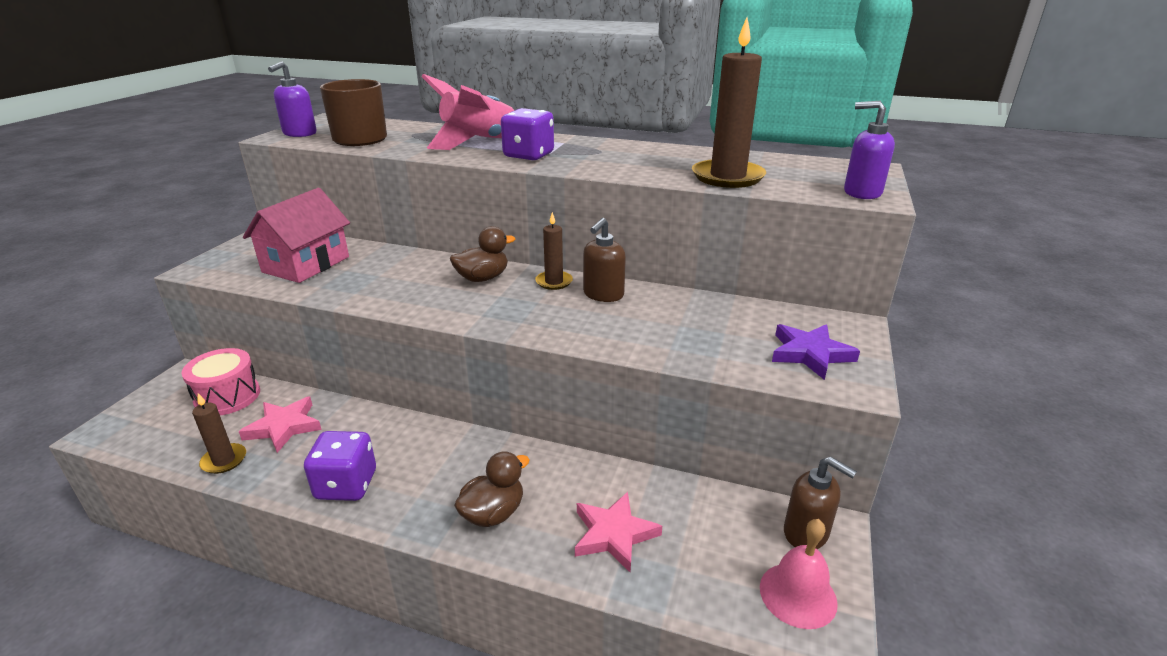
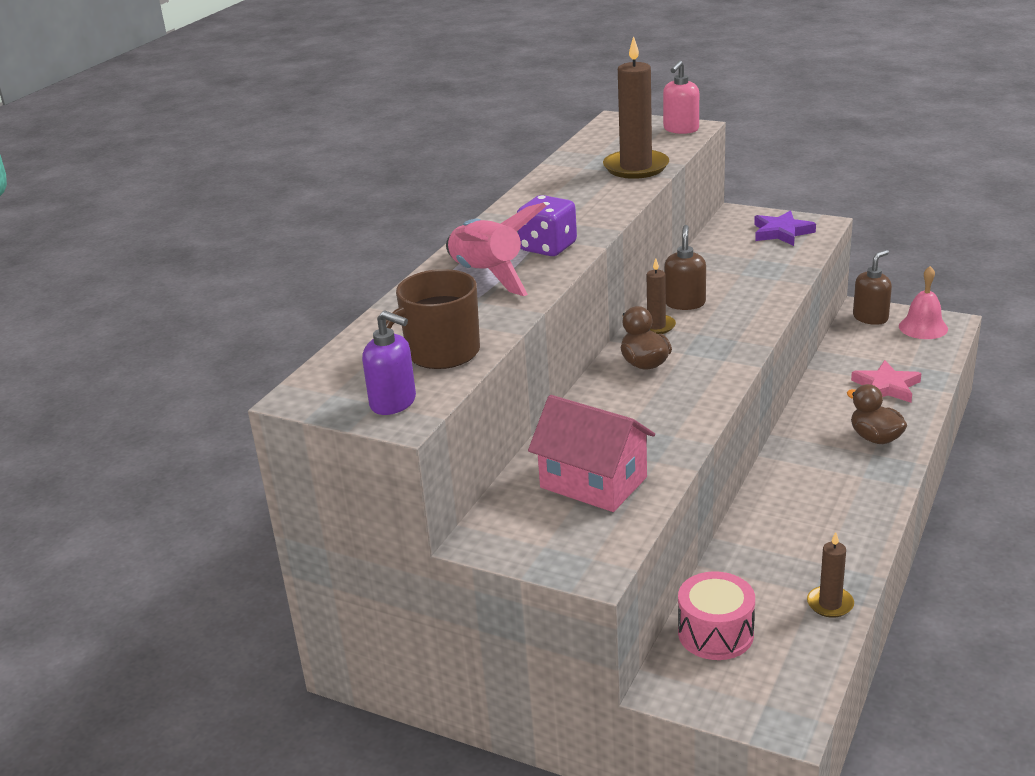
camera: 80 degrees left, 0 degrees up
(284, 427) = (771, 574): pink star -> none
(346, 485) = (854, 517): purple dice -> none
(603, 295) = (685, 303): brown soap dispenser -> brown soap dispenser turned 120 degrees counterclockwise
(861, 193) = (681, 129): purple soap dispenser -> pink soap dispenser

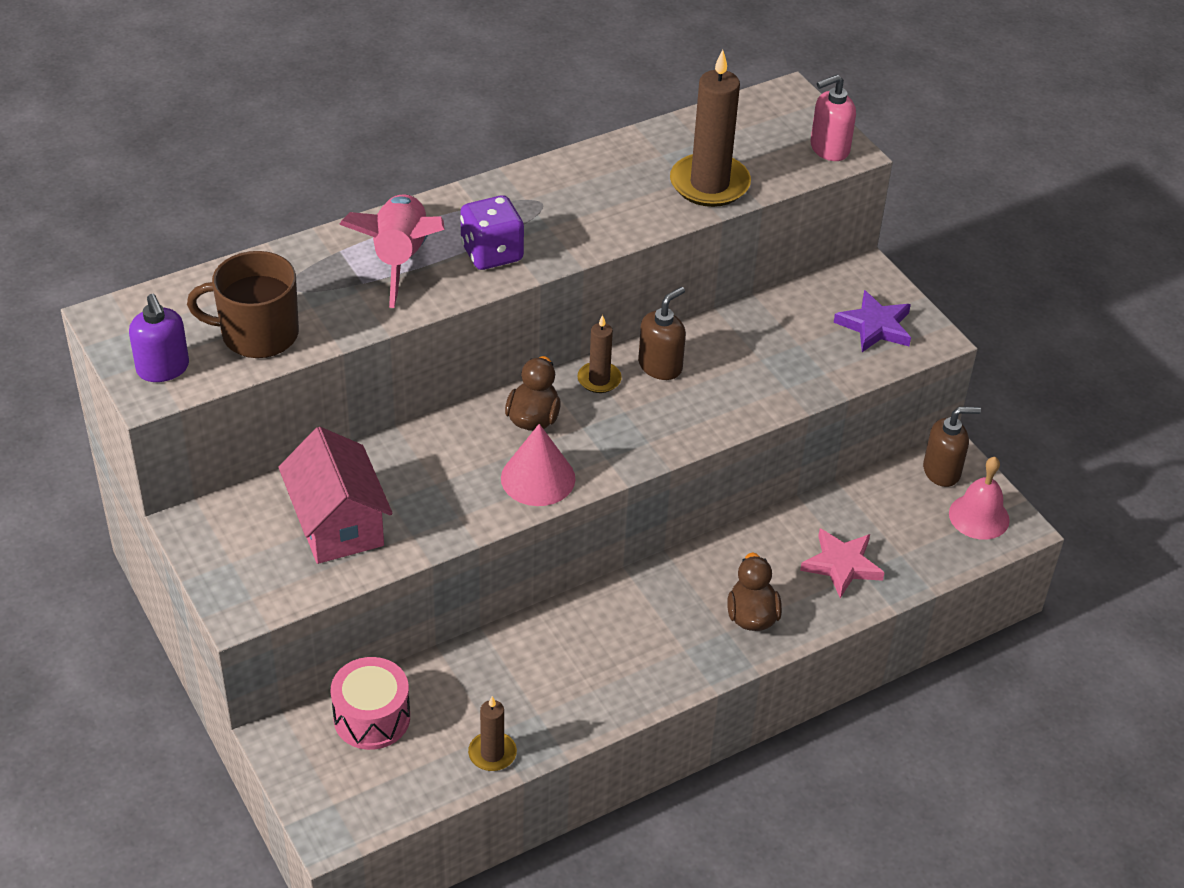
camera: 30 degrees right, 15 degrees up
(696, 390) = (538, 478): none -> pink cone

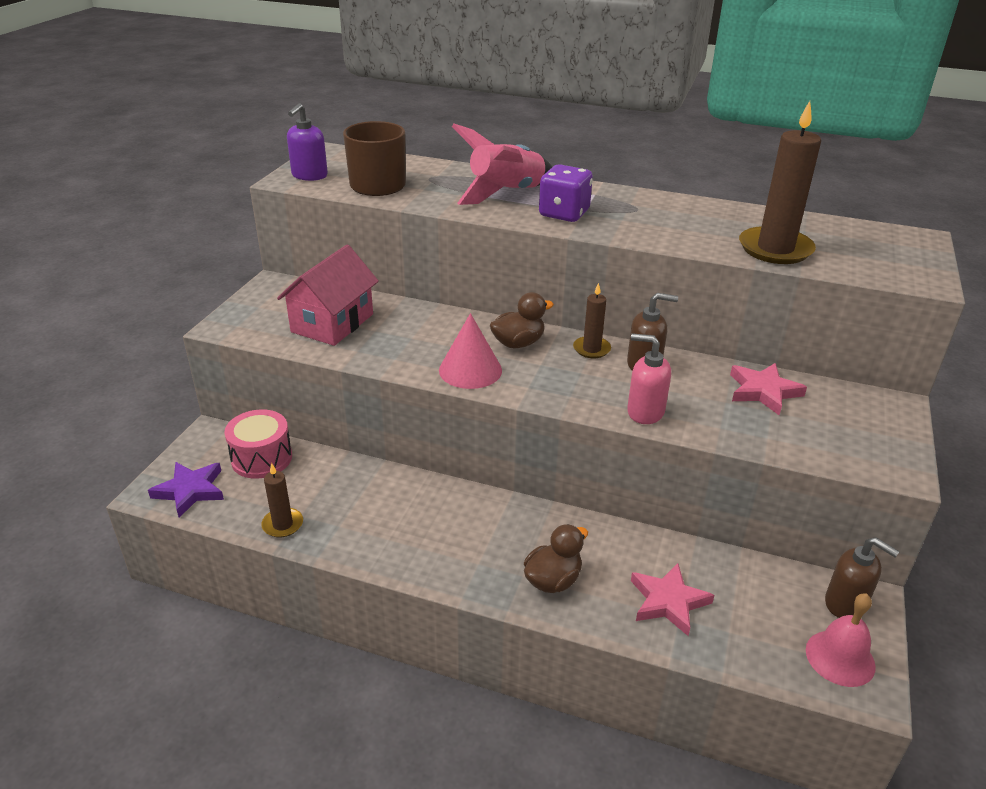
camera: 50 degrees right, 10 degrees down
(773, 328) = (763, 391): none -> pink star
(829, 149) = (911, 273): pink soap dispenser -> pink soap dispenser (645, 412)
(875, 326) = (855, 436): purple star -> purple star (190, 490)

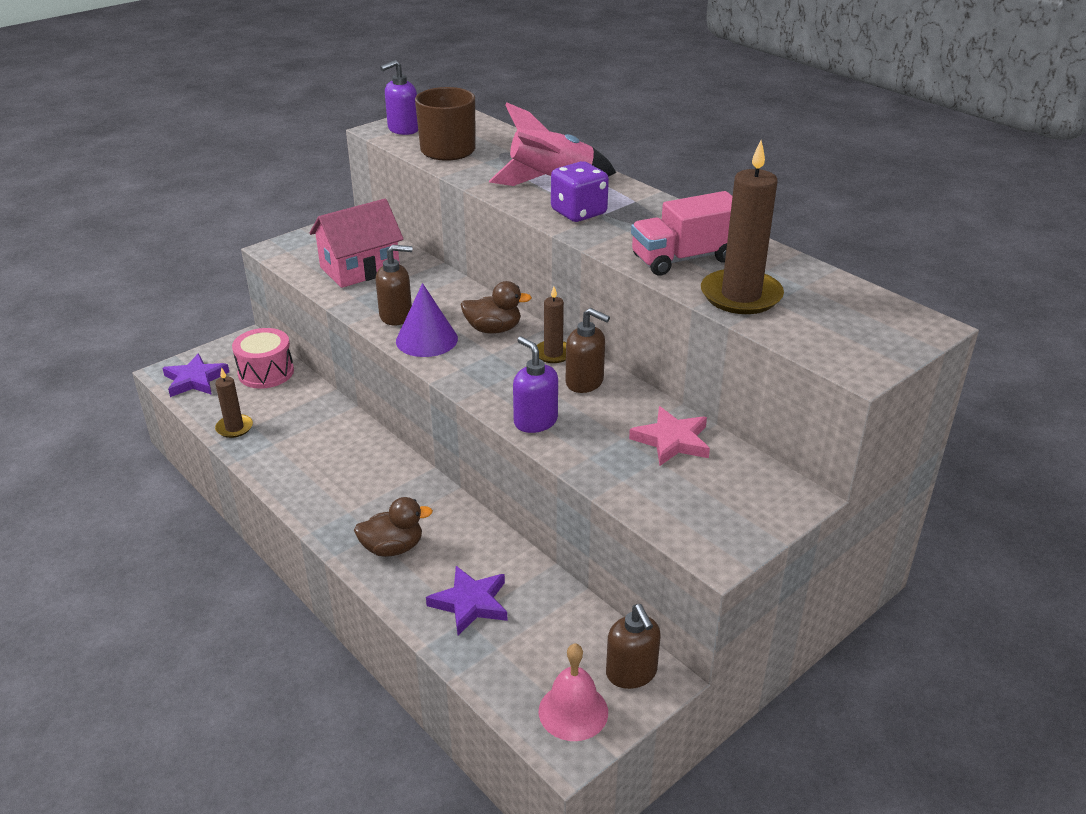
camera: 30 degrees right, 0 degrees up
(417, 357) = (396, 316): none -> brown soap dispenser
(470, 370) = (426, 339): pink cone -> purple cone
(645, 412) = (535, 421): pink soap dispenser -> purple soap dispenser
(668, 601) = (470, 603): pink star -> purple star
(696, 231) = (685, 258): none -> pink truck

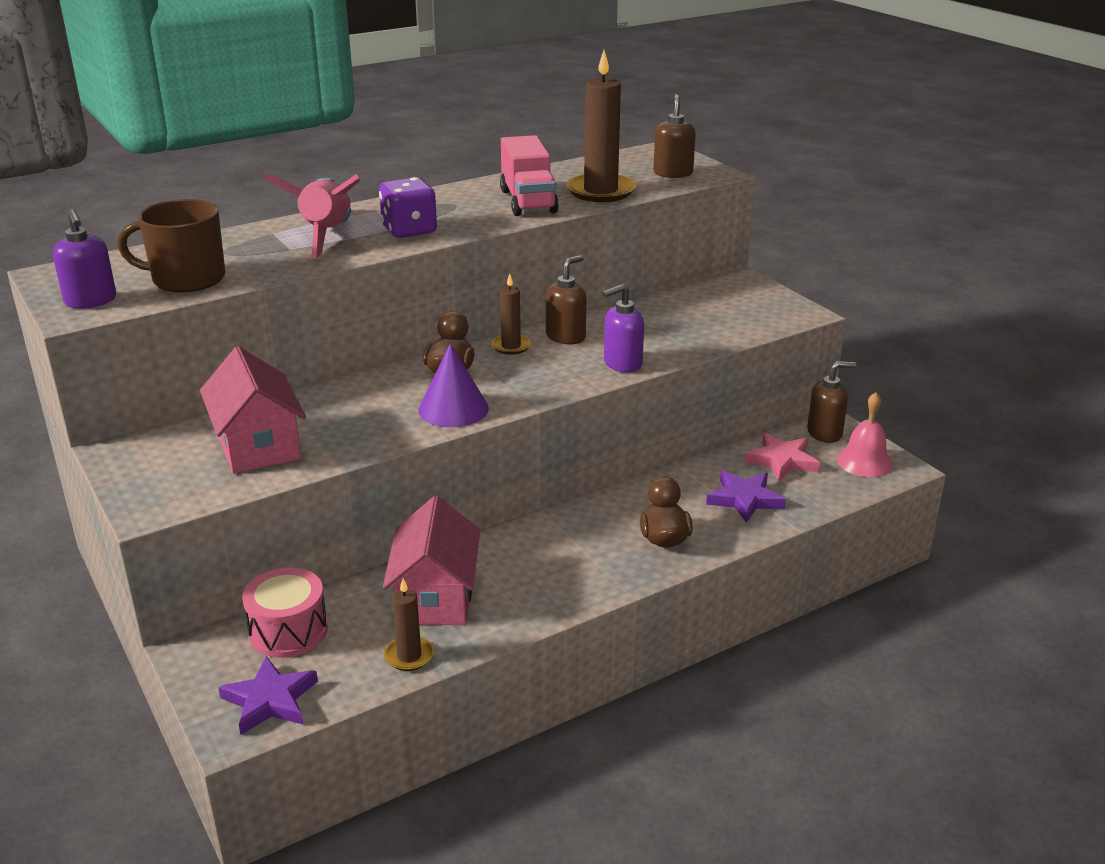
camera: 80 degrees left, 5 degrees down
(304, 428) = (435, 597): none -> pink house
(396, 316) = (392, 425): brown soap dispenser -> brown soap dispenser (673, 173)
(672, 440) = (664, 312): pink star -> pink star (782, 461)

